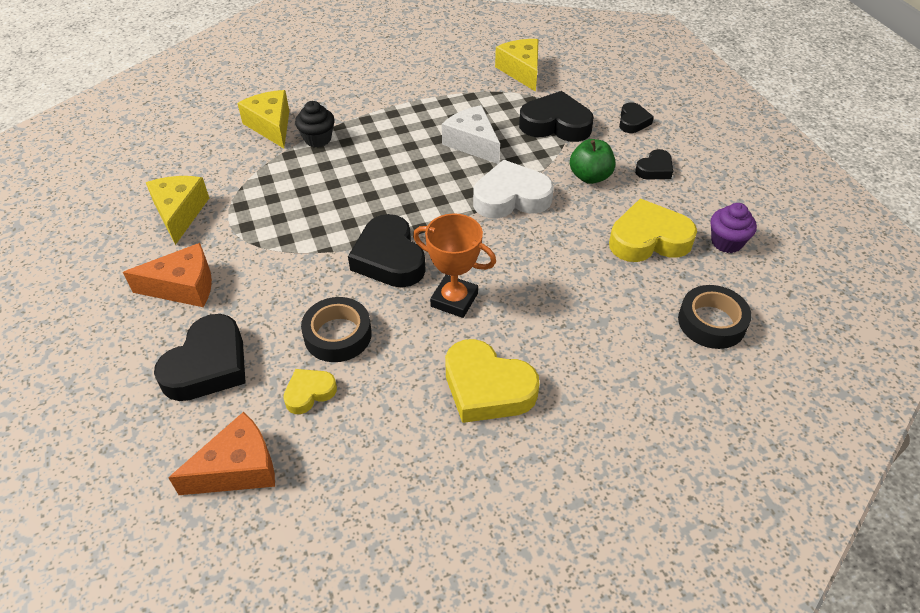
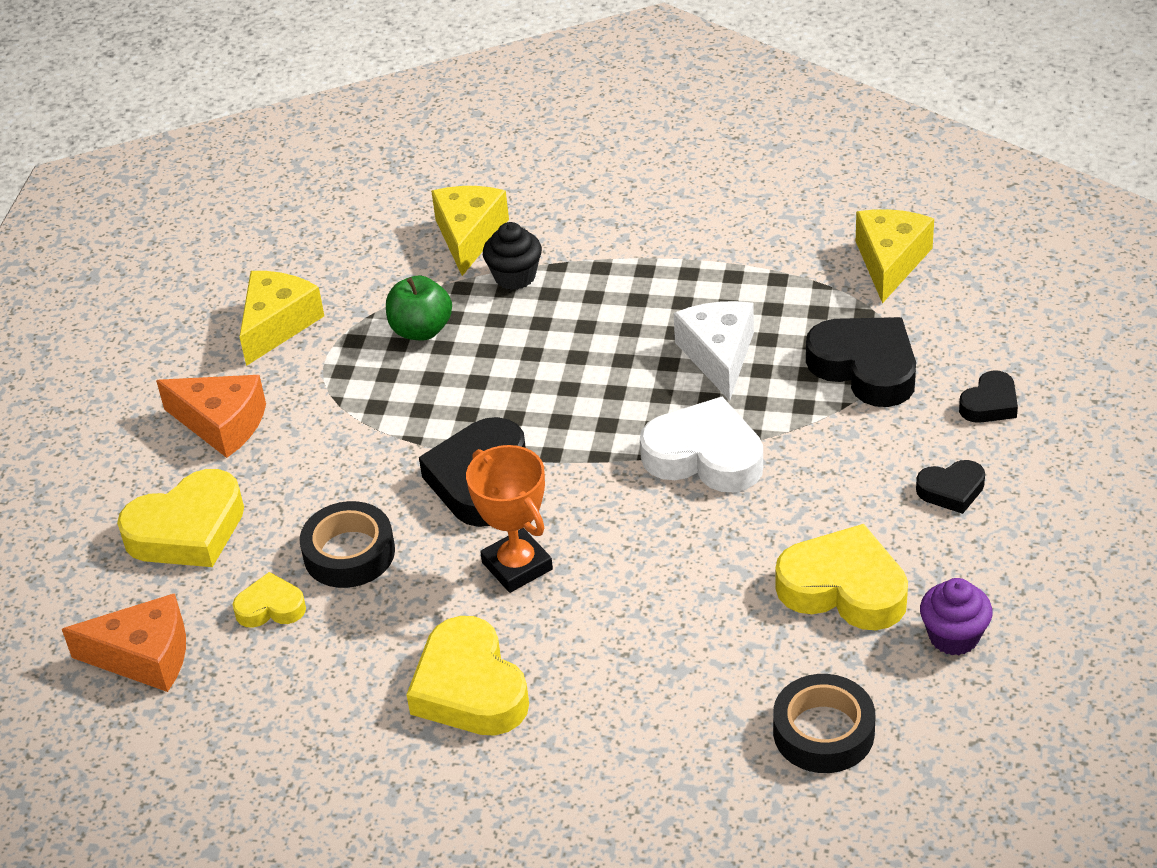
camera: 35 degrees right, 5 degrees down
(208, 365) = (187, 530): black heart -> yellow heart
(590, 177) = (843, 466): green apple -> green apple (421, 330)

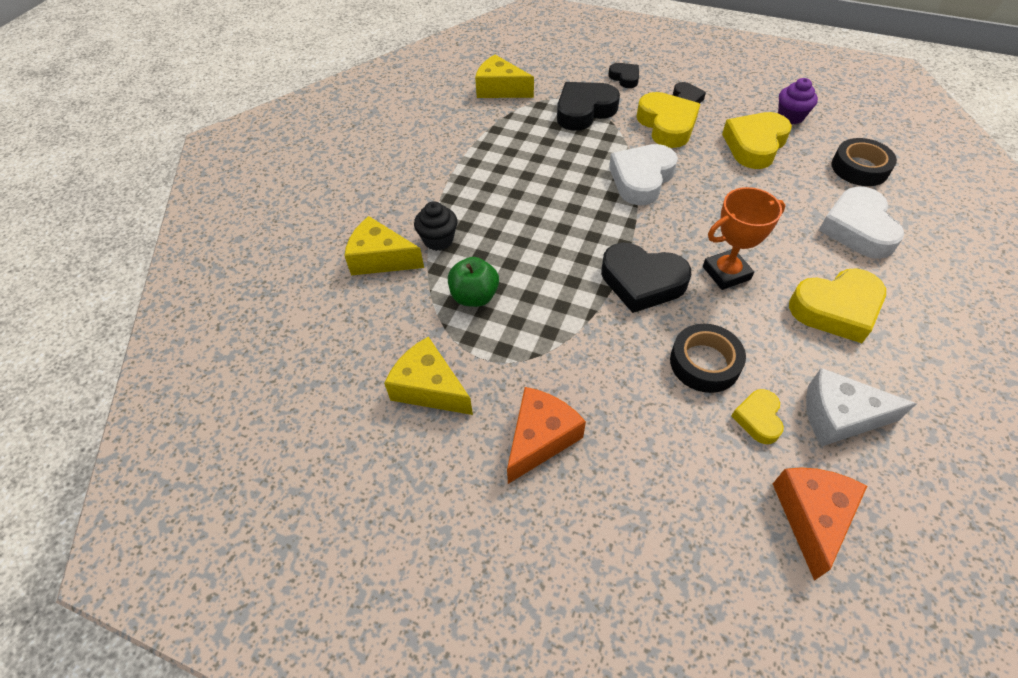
camera: 80 degrees left, 10 degrees up
(187, 530) = (665, 473): yellow heart -> yellow heart (667, 125)
(655, 721) = (857, 228): none -> white heart
(718, 355) = (555, 161): white cheese -> white cheese (839, 416)

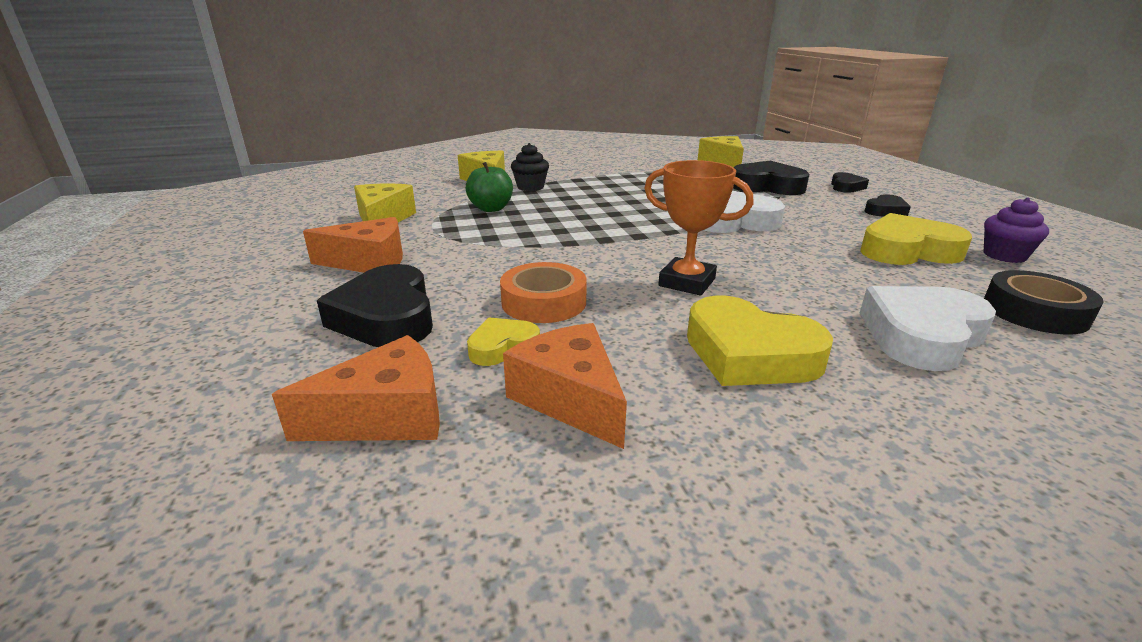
camera: 50 degrees right, 25 degrees down
(642, 282) = (605, 252): black heart -> black heart (386, 317)
(667, 125) = (829, 213): yellow heart -> none
(704, 363) = (544, 302): black tape -> orange tape
(839, 416) = (570, 398): white cheese -> orange cheese

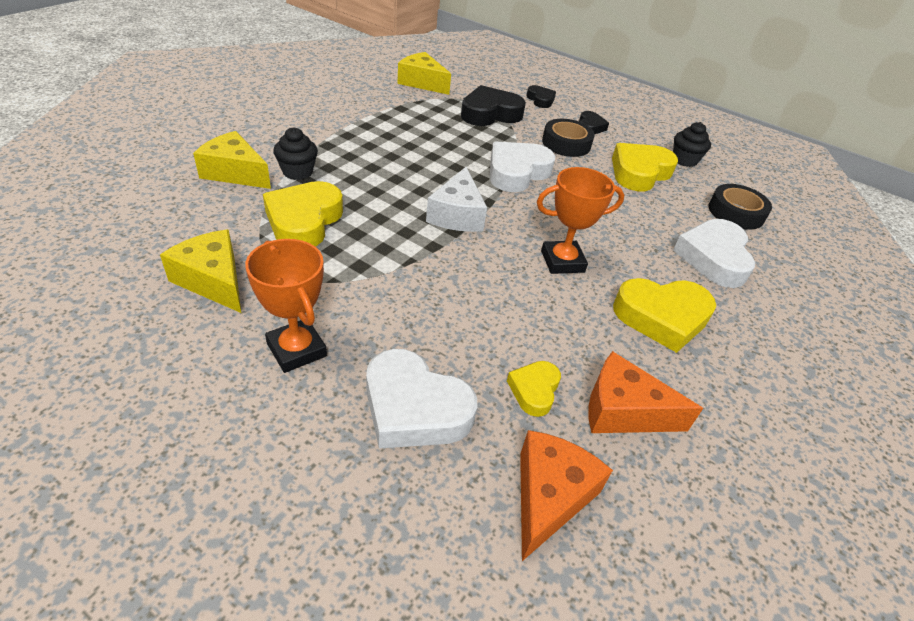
camera: 45 degrees left, 15 degrees up
(369, 262) = (296, 350): orange cheese -> orange trophy
(386, 317) = (414, 408): black heart -> white heart
(491, 209) = (304, 221): green apple -> yellow heart
(544, 302) = (502, 329): orange tape -> none
(624, 232) = (457, 215): none -> white cheese
(831, 216) = (566, 144): none -> black tape
(1004, 255) = (684, 160): purple cupcake -> black cupcake

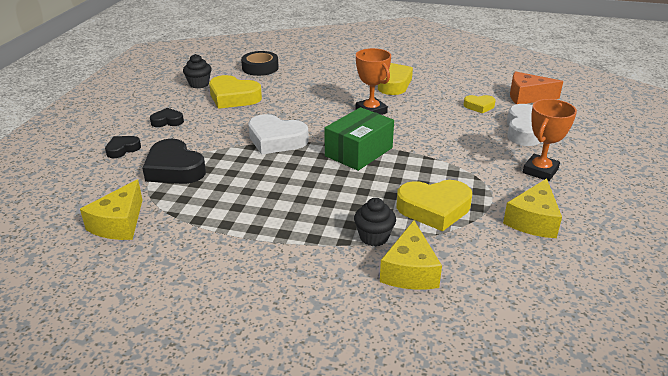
camera: 105 degrees left, 10 degrees down
(457, 215) = (358, 152): white cheese -> green box
(566, 144) = (209, 127): black tape -> none
(623, 411) = (464, 87): orange cheese -> none
(713, 258) = (319, 73): white heart -> none

